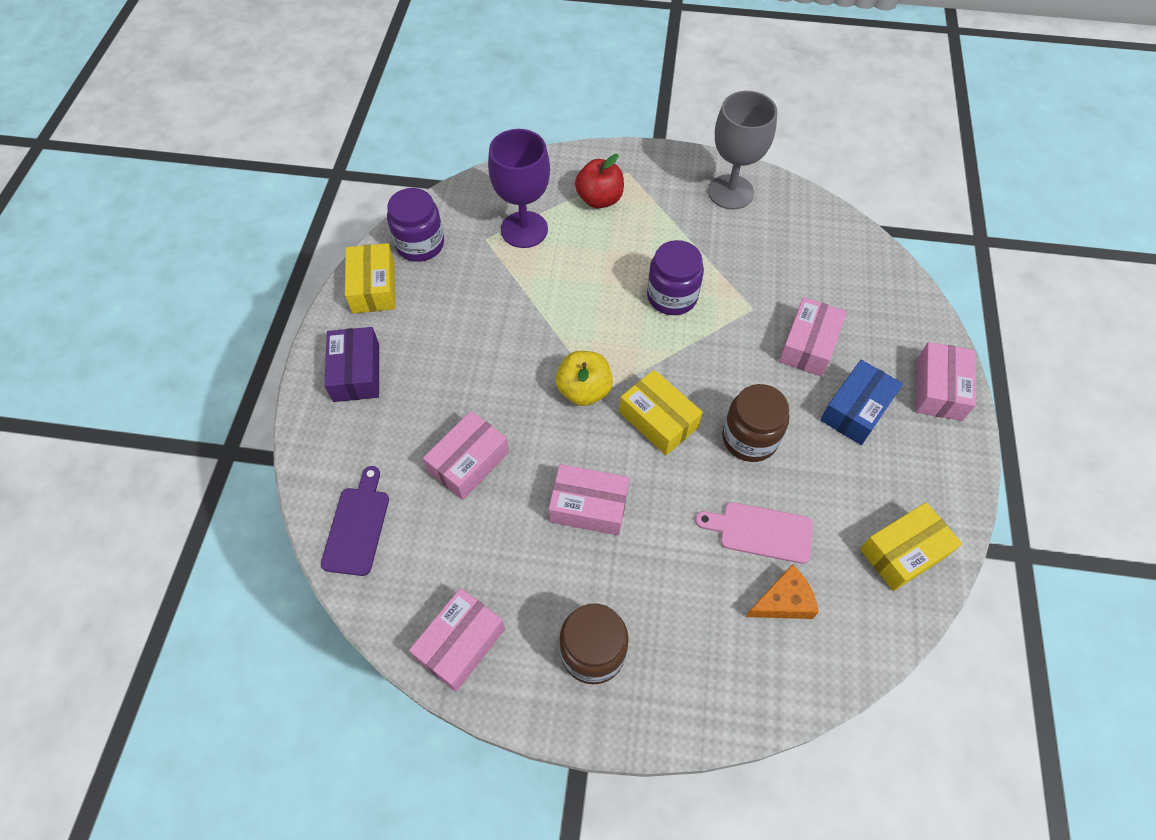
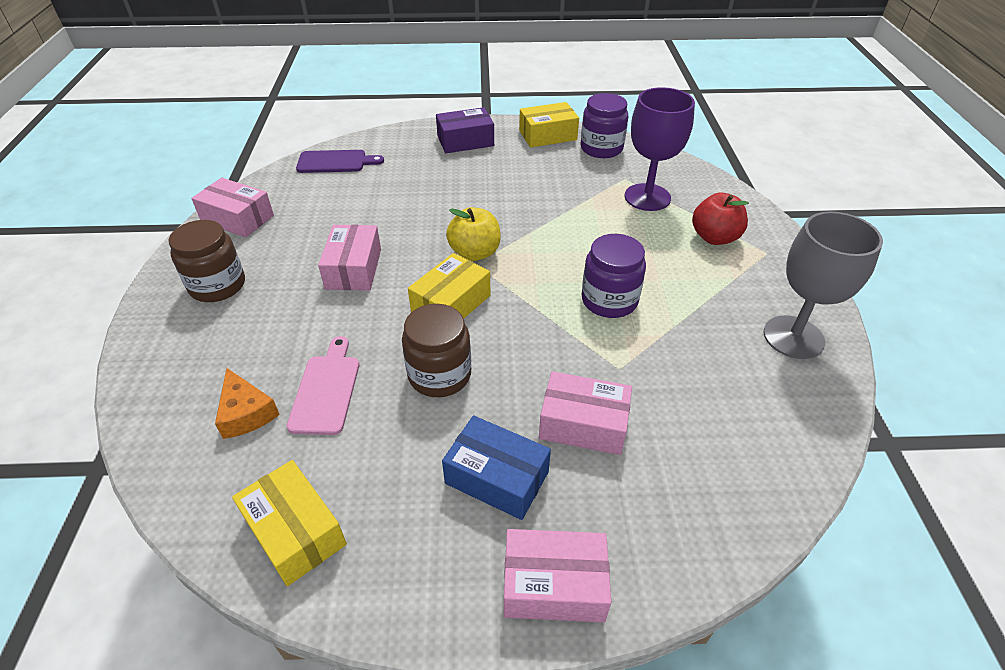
camera: 80 degrees right, 15 degrees down
(468, 462) = (392, 201): pink box -> none

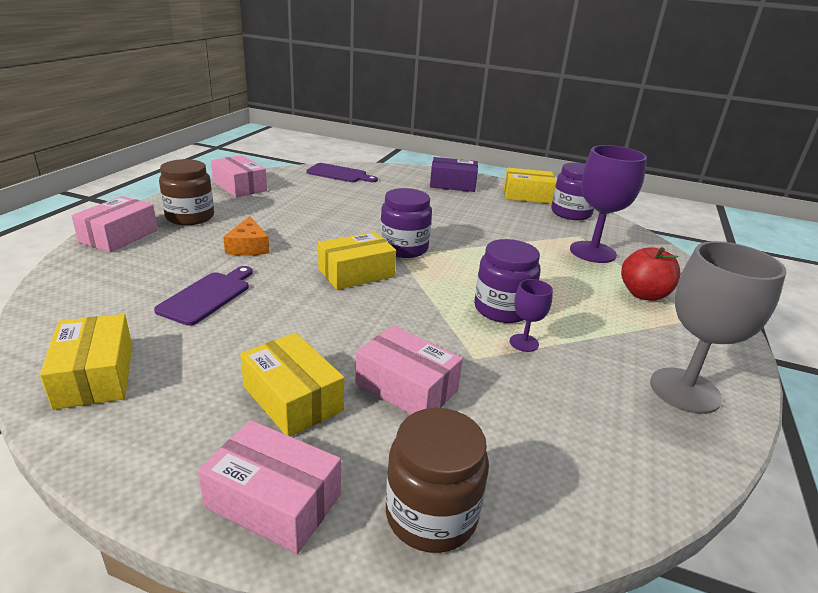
camera: 20 degrees right, 15 degrees down
(246, 413) = (136, 291): orange cheese -> orange cheese (248, 246)
(326, 390) = (207, 296): pink cutting board -> purple cutting board
(354, 269) = (297, 233): pink box -> pink box (119, 236)
(439, 375) = (306, 314): brown jar -> brown jar (431, 514)
(475, 253) = (404, 248): yellow apple -> purple jar
(497, 477) = (293, 398): blue box -> yellow box
(649, 334) = (524, 343): none -> purple goblet

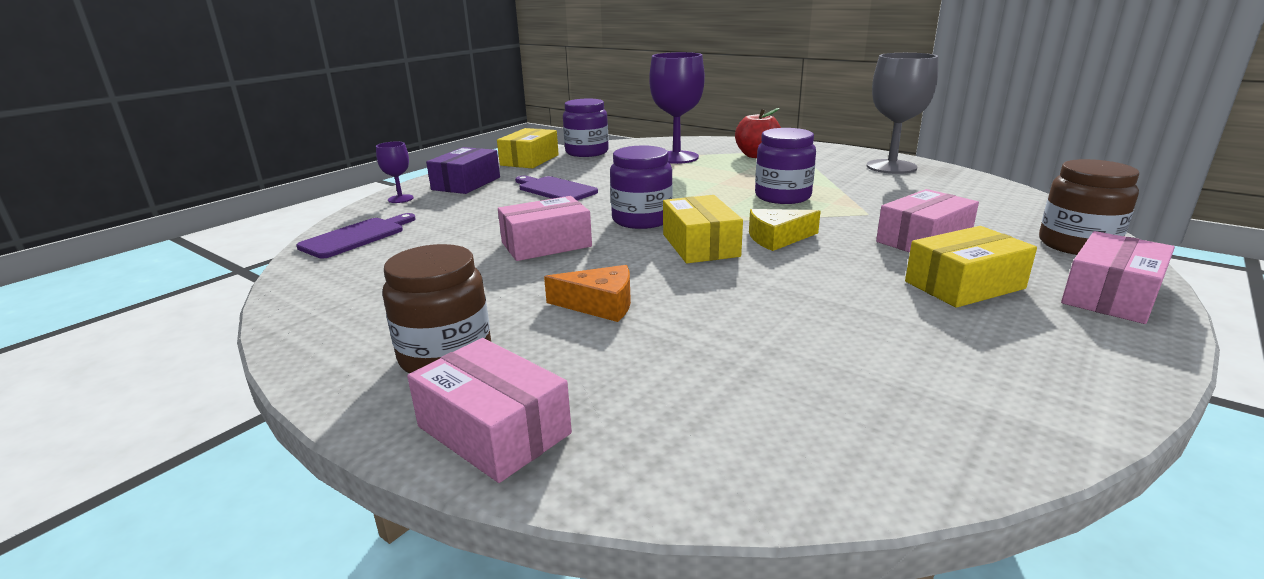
camera: 70 degrees left, 5 degrees down
(95, 376) = (977, 404): yellow box -> none
(207, 296) = (753, 332): purple cutting board -> purple cutting board (555, 189)
(240, 187) = (331, 312): pink box -> pink box (546, 244)
(382, 305) = (777, 238): none -> yellow cheese
(524, 343) = (839, 196): purple goblet -> purple goblet (400, 199)

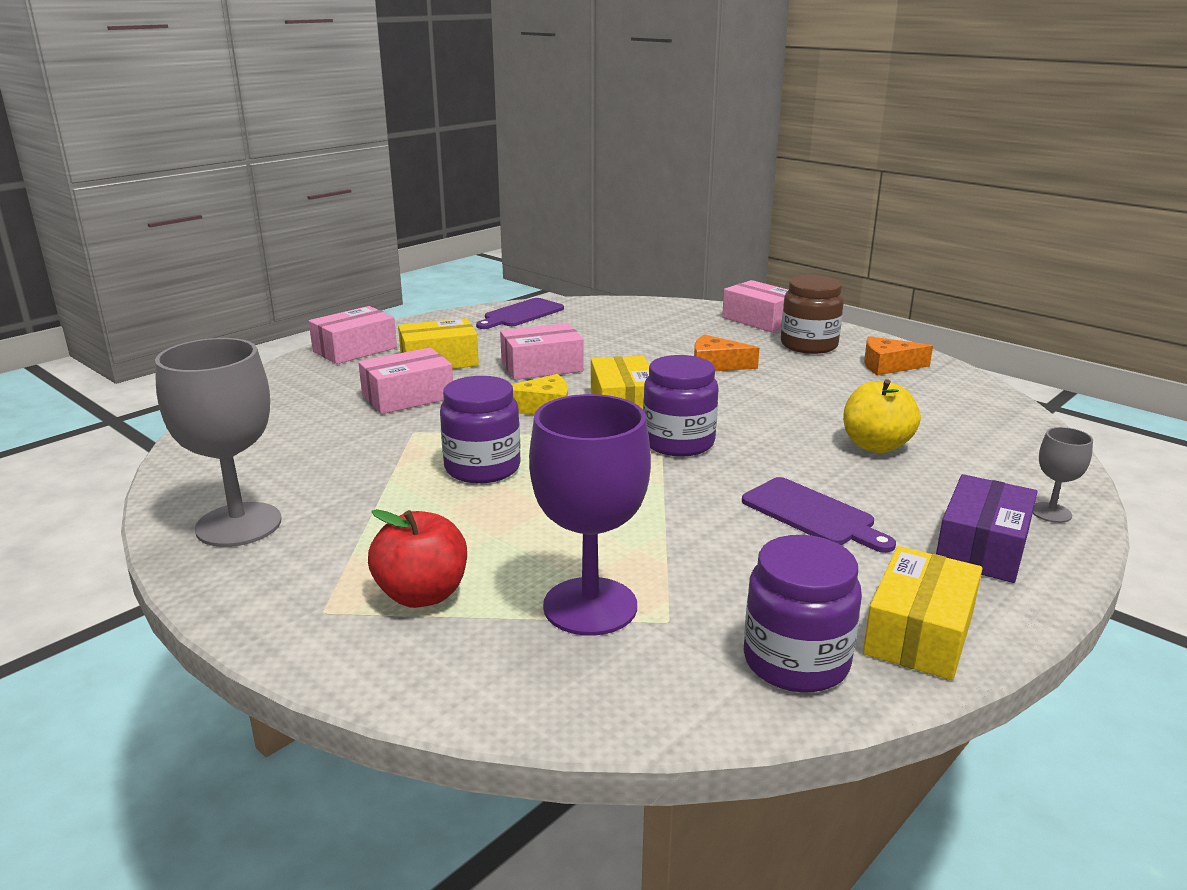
camera: 175 degrees left, 0 degrees up
(356, 237) = (1011, 443): purple cutting board -> purple cutting board (521, 314)
(365, 319) = (888, 366): none -> orange cheese
(400, 199) = (1051, 512): purple goblet -> grey goblet
(477, 227) = (876, 446): none -> yellow apple
(546, 244) = (780, 417): pink box -> pink box (542, 367)
(1077, 245) = (287, 383): brown jar -> none

